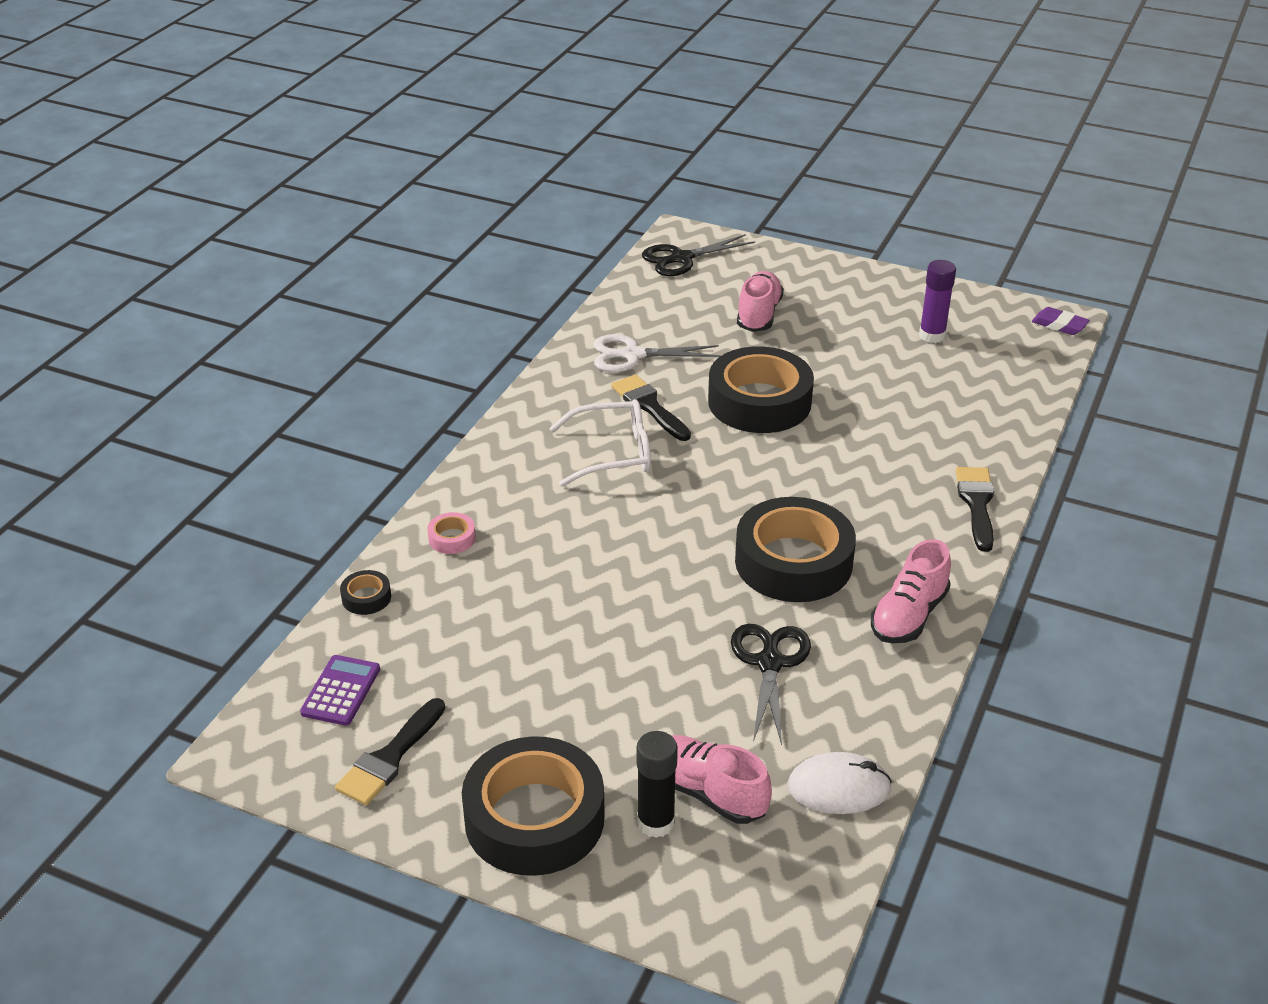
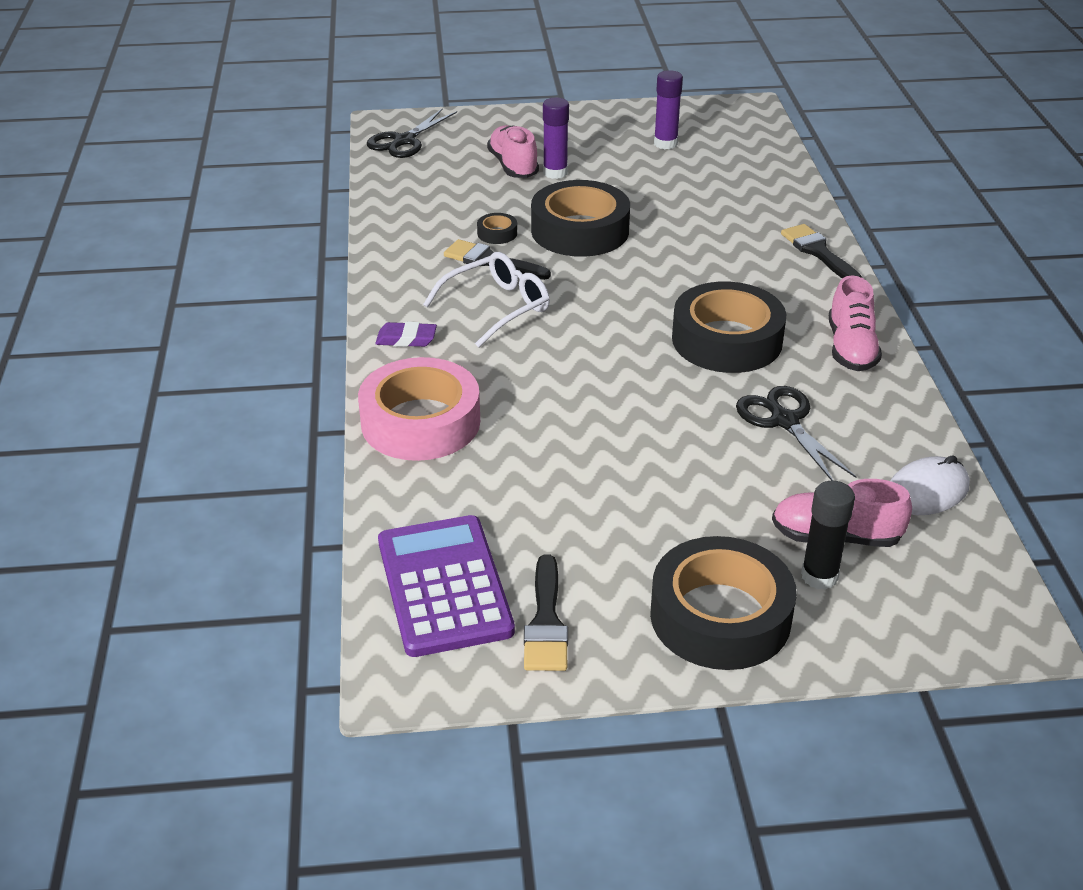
camera: 30 degrees left, 0 degrees up
(341, 691) = (444, 586): purple calculator -> purple calculator, size x1.91
(366, 597) = (389, 499): black tape -> black tape (497, 233)
(452, 538) = (420, 422): pink tape -> pink tape, size x2.46
(631, 355) = (436, 227): white scissors -> none
(792, 334) = (555, 172): none -> purple glue stick
(1059, 325) = (751, 110): purple eraser -> purple eraser (406, 339)

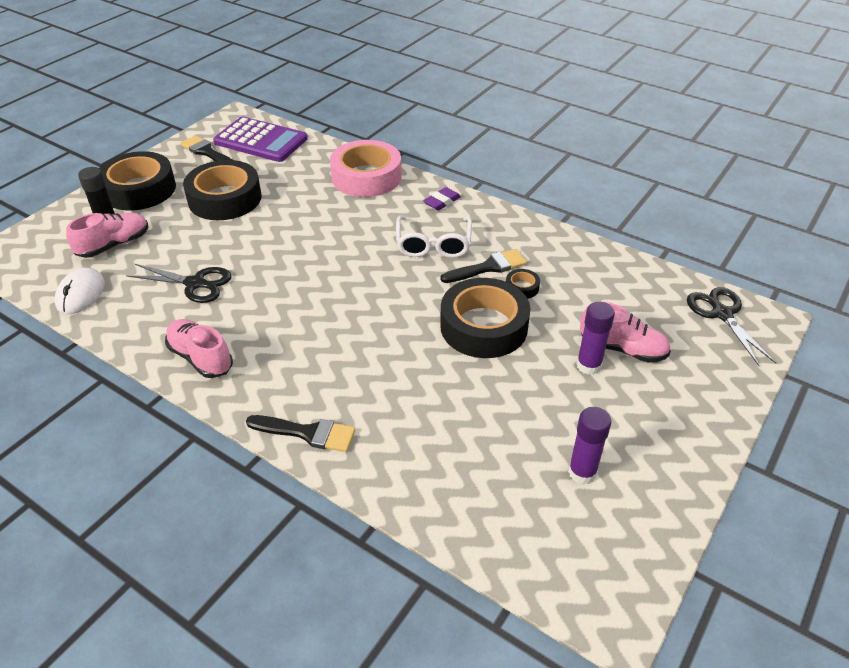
camera: 130 degrees right, 5 degrees up
(727, 340) = (283, 311): black tape -> black tape (225, 199)

